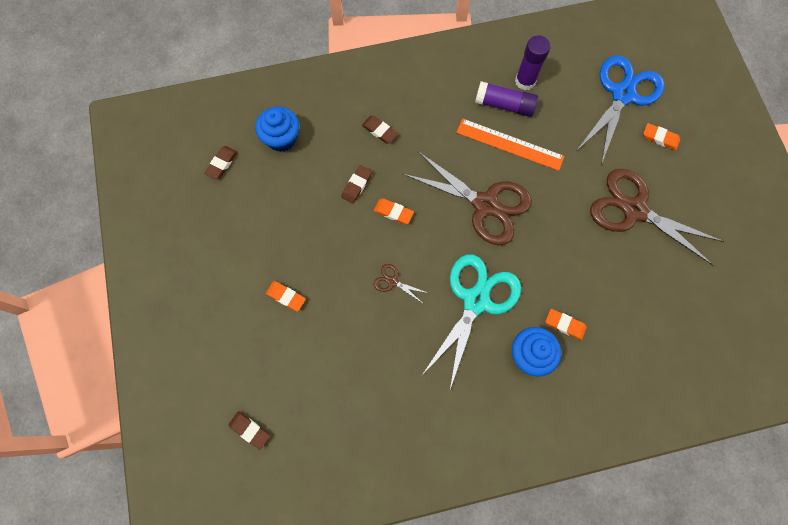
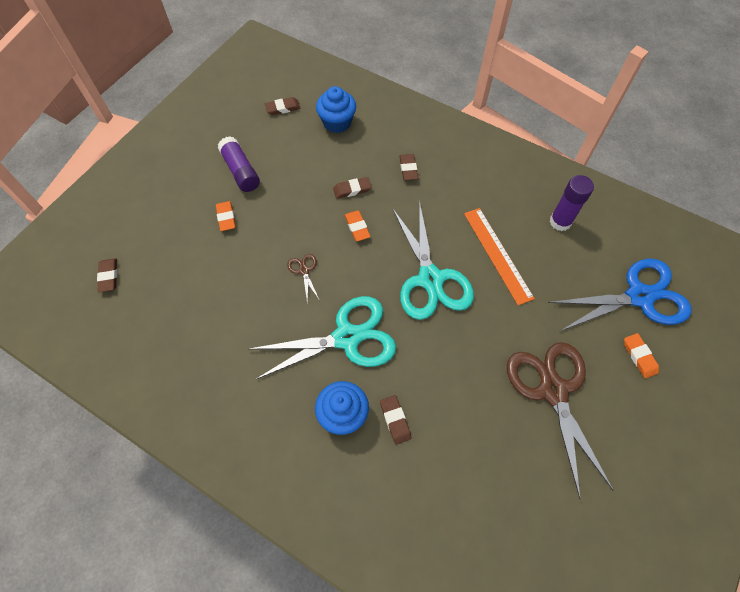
camera: 45 degrees right, 10 degrees down
(485, 205) = (430, 279): brown scissors -> turquoise scissors
(504, 105) = (524, 225): purple glue stick -> purple glue stick (240, 171)
(565, 325) = (395, 420): orange eraser -> brown eraser

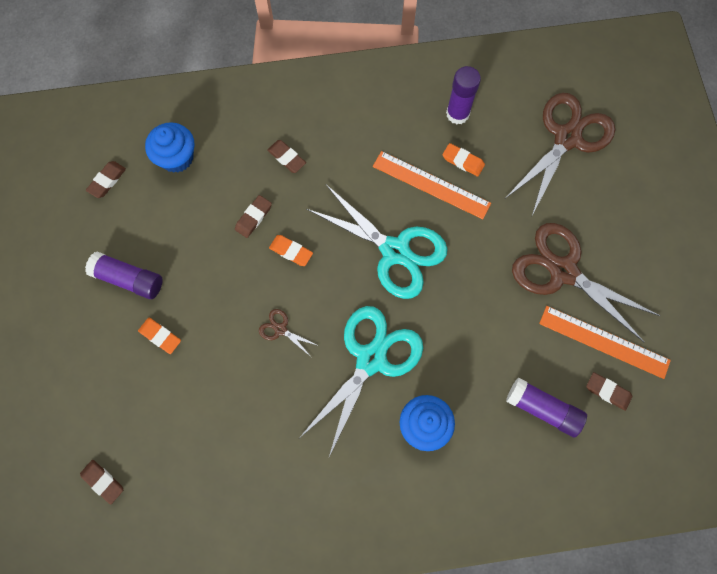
camera: 40 degrees left, 10 degrees up
(395, 420) = (467, 395): brown eraser -> brown eraser (607, 391)
(446, 480) = (542, 409): none -> purple glue stick
(543, 471) = (604, 342): none -> orange ruler
(639, 296) = (567, 138): blue scissors -> brown scissors
(639, 356) = (603, 191): orange eraser -> orange eraser (463, 161)

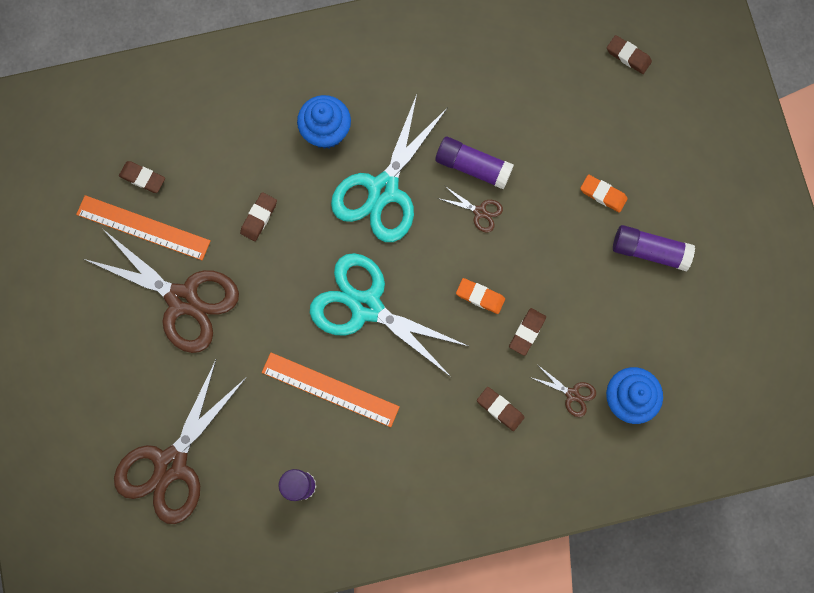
camera: 175 degrees right, 5 degrees up
(107, 181) = (701, 362): brown eraser -> brown eraser (259, 217)
(223, 164) = (572, 394): none -> brown scissors
(463, 161) = (294, 422): orange eraser -> none
(542, 409) = (209, 156): purple glue stick -> purple glue stick (473, 167)

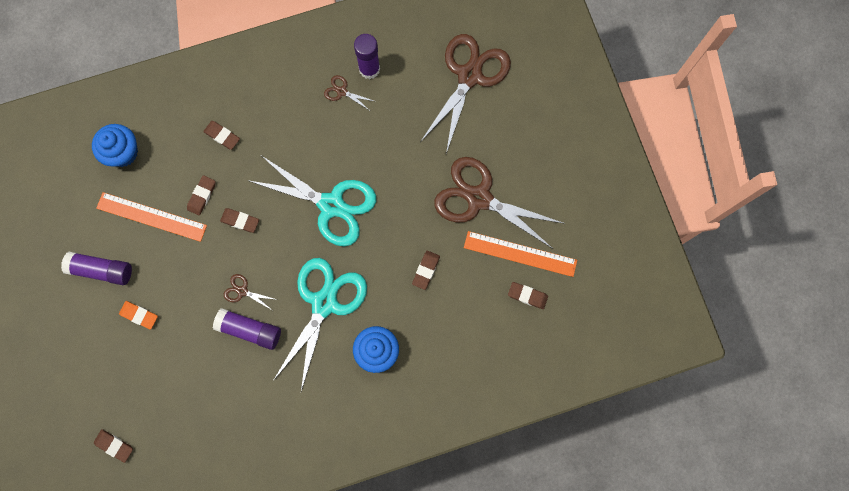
camera: 175 degrees right, 0 degrees up
(330, 389) = (354, 139): orange ruler -> orange ruler (151, 217)
(480, 296) = (240, 221): orange eraser -> brown eraser
(572, 394) = (166, 151): brown scissors -> brown scissors (342, 91)

